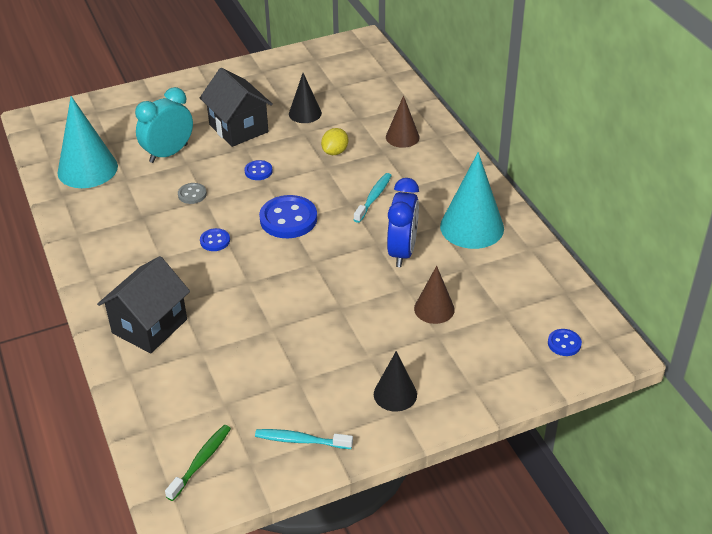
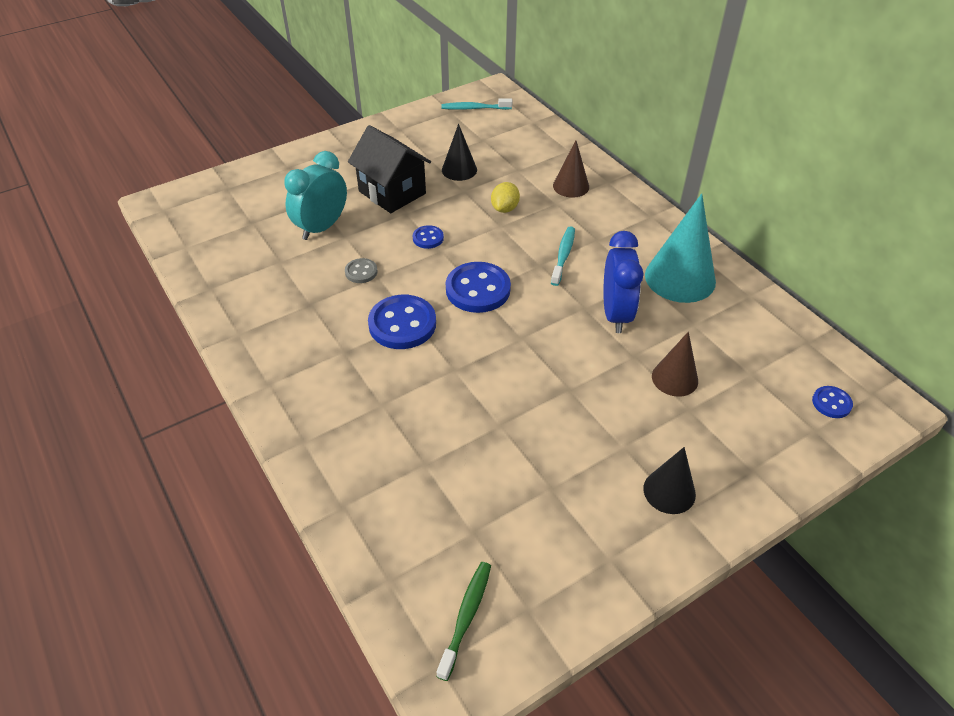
camera: 10 degrees left, 5 degrees up
(87, 169) = (233, 254): turquoise cone -> none
(149, 326) = (354, 439): black house -> none
(215, 241) = (402, 324): blue button -> blue button, size x1.96
(301, 440) = (579, 569): turquoise toothbrush -> turquoise toothbrush (474, 108)

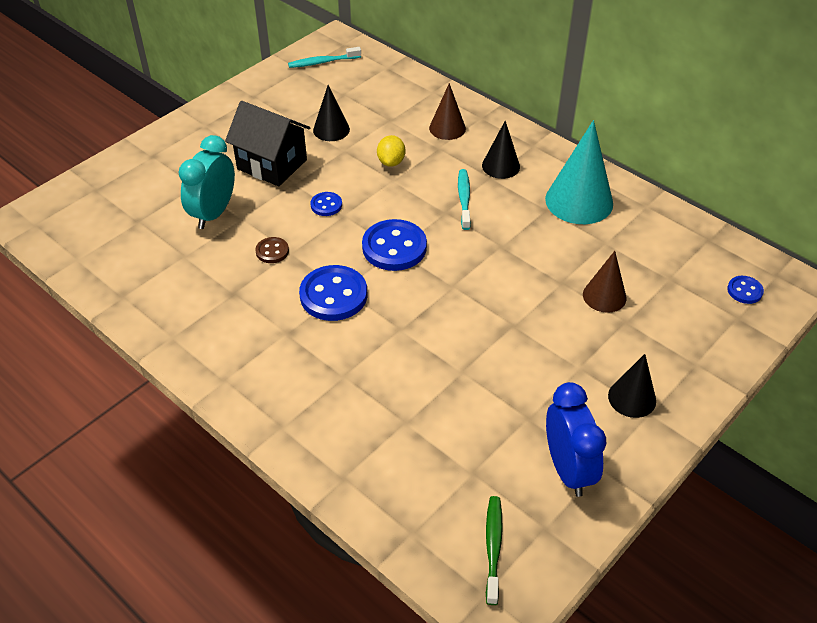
camera: 15 degrees left, 0 degrees up
(361, 272) = (272, 251): grey button -> brown button
(611, 230) = (501, 166): none -> black cone
(616, 314) = (532, 246): blue clock -> blue clock (568, 469)

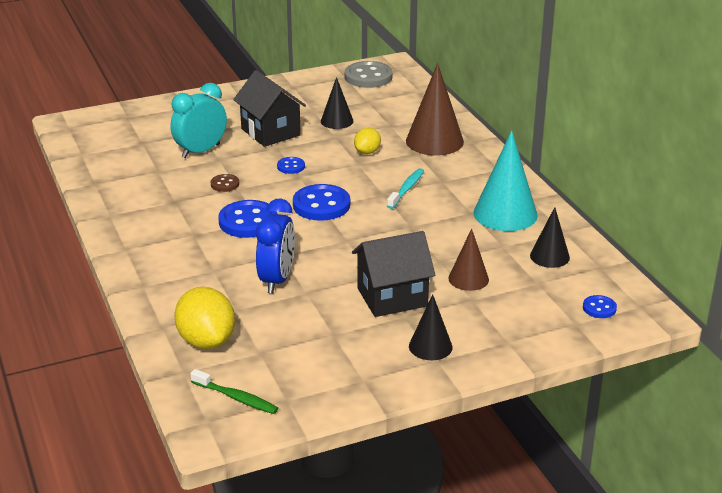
camera: 25 degrees right, 15 degrees down
(322, 62) = (368, 77): turquoise toothbrush -> grey button
(406, 479) = (206, 341): none -> yellow lemon
(447, 128) = (434, 141): brown cone -> brown cone, size x1.71
(493, 547) = (236, 398): green toothbrush -> green toothbrush turned 90 degrees clockwise
(501, 166) = (458, 175): black cone -> black cone (549, 256)
(550, 346) = (392, 297): none -> black house
(568, 469) = (336, 372): blue clock -> blue clock (277, 280)

